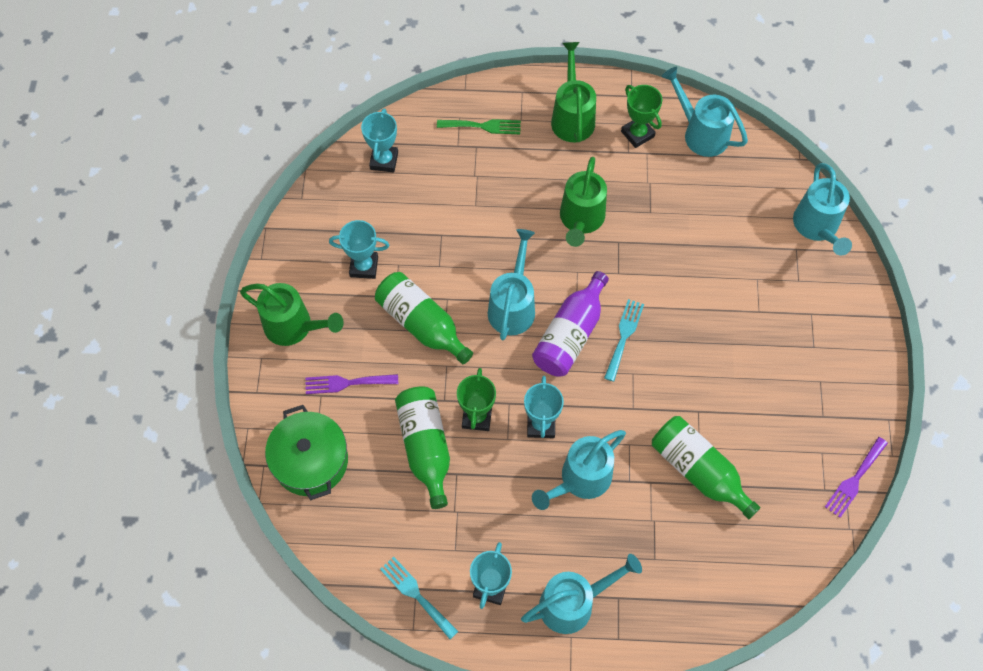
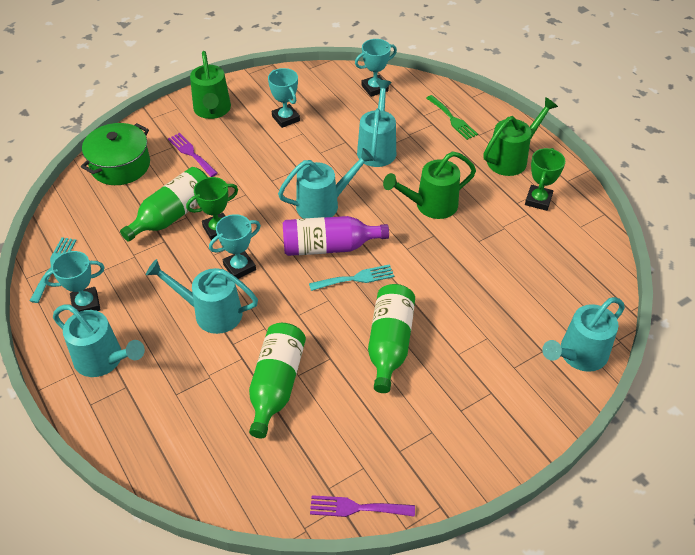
camera: 55 degrees right, 15 degrees down
(422, 324) = (267, 166): green bottle -> green bottle (389, 344)
(700, 133) = (581, 235): turquoise watering can -> turquoise watering can (377, 148)

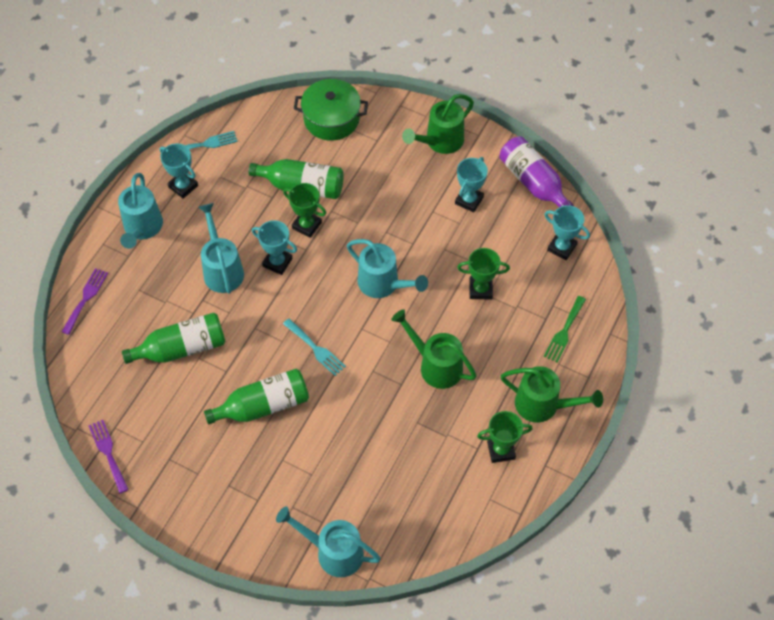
camera: 60 degrees right, 10 degrees up
(191, 153) = (378, 158): purple fork -> purple fork (86, 298)
(329, 247) = (338, 312): purple bottle -> purple bottle (533, 182)
(377, 148) = (480, 289): turquoise watering can -> green trophy

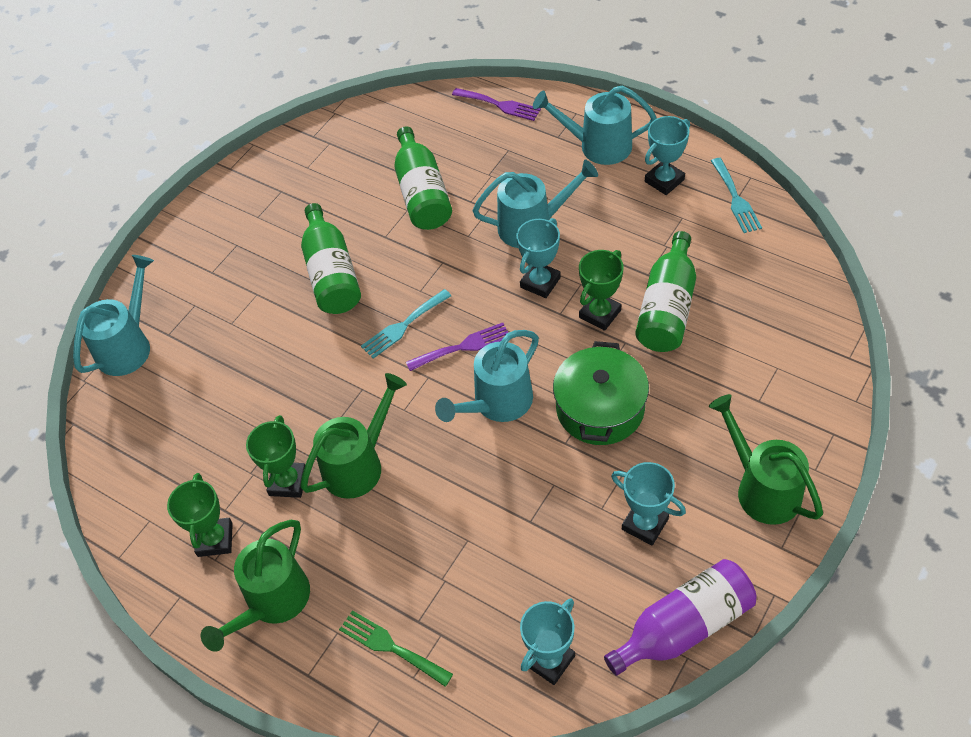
camera: 100 degrees right, 5 degrees down
(108, 453) = (299, 140): purple fork -> purple fork (463, 347)
(331, 119) = (795, 342): green pot -> green pot (600, 408)
(480, 289) = (478, 530): green trophy -> green trophy (288, 482)

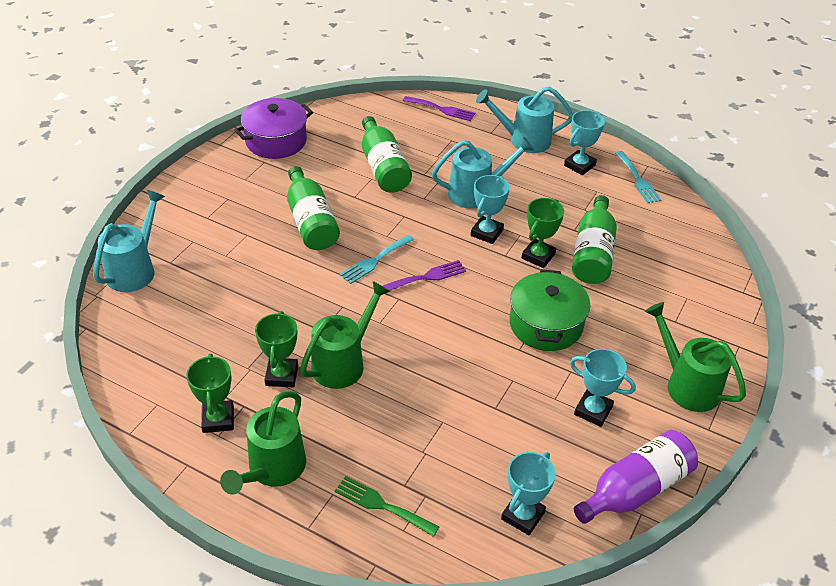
camera: 10 degrees left, 10 degrees down
(296, 161) = (276, 141): none -> purple pot
(496, 404) = (458, 319): turquoise watering can -> none

